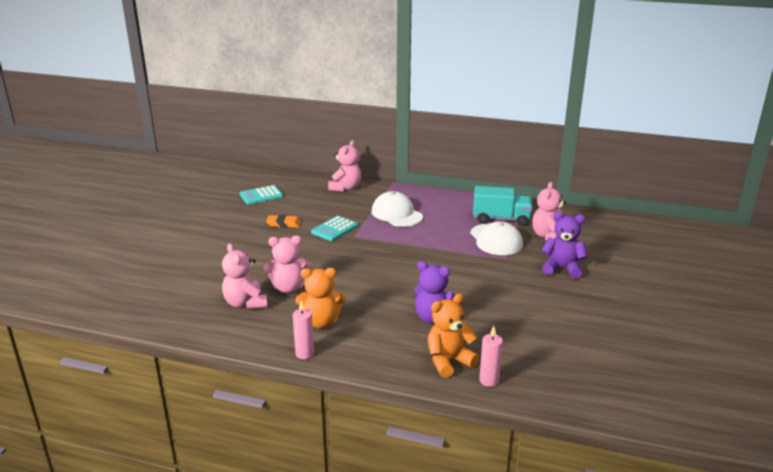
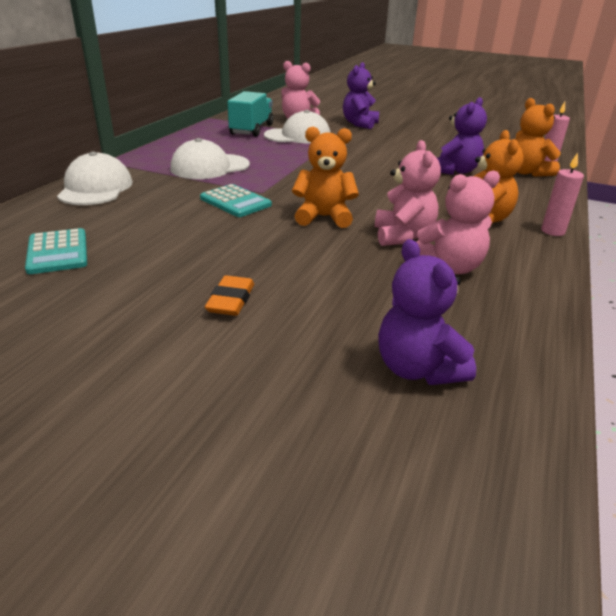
camera: 85 degrees left, 5 degrees up
(148, 288) = (417, 369): none -> purple teddy bear
(284, 224) = (196, 235): orange eraser -> orange eraser (231, 300)
(315, 259) = (324, 217): none -> orange teddy bear
(345, 188) = (95, 188): pink teddy bear -> white cap

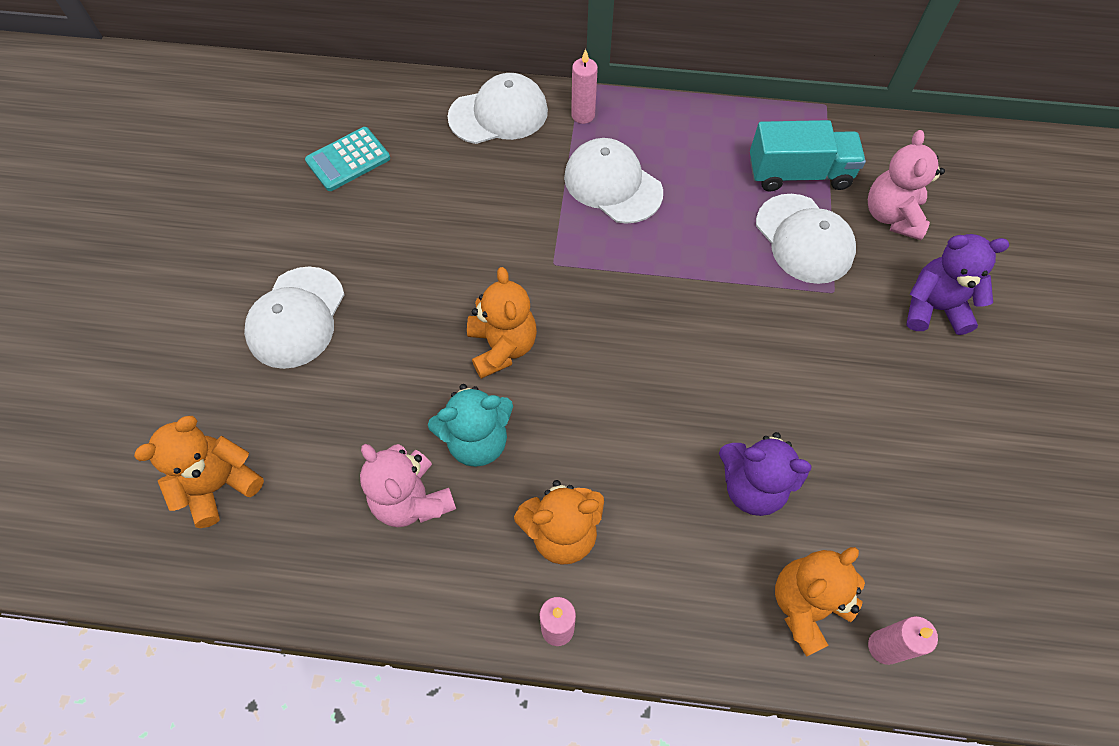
camera: 75 degrees right, 30 degrees up
(136, 165) = (583, 115): none -> pink candle
(231, 300) = (296, 318): orange eraser -> white cap
(235, 202) = (512, 248): turquoise calculator -> none
(402, 236) = (477, 440): pink teddy bear -> turquoise teddy bear
(417, 369) = (219, 485): purple teddy bear -> orange teddy bear

